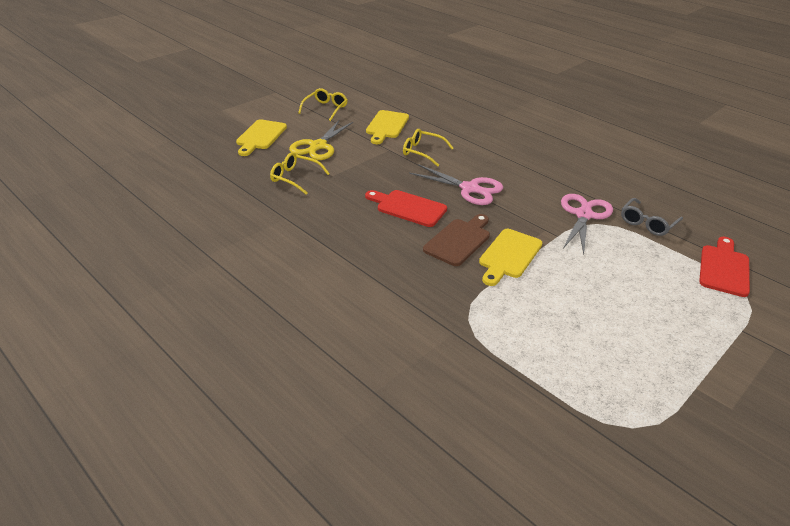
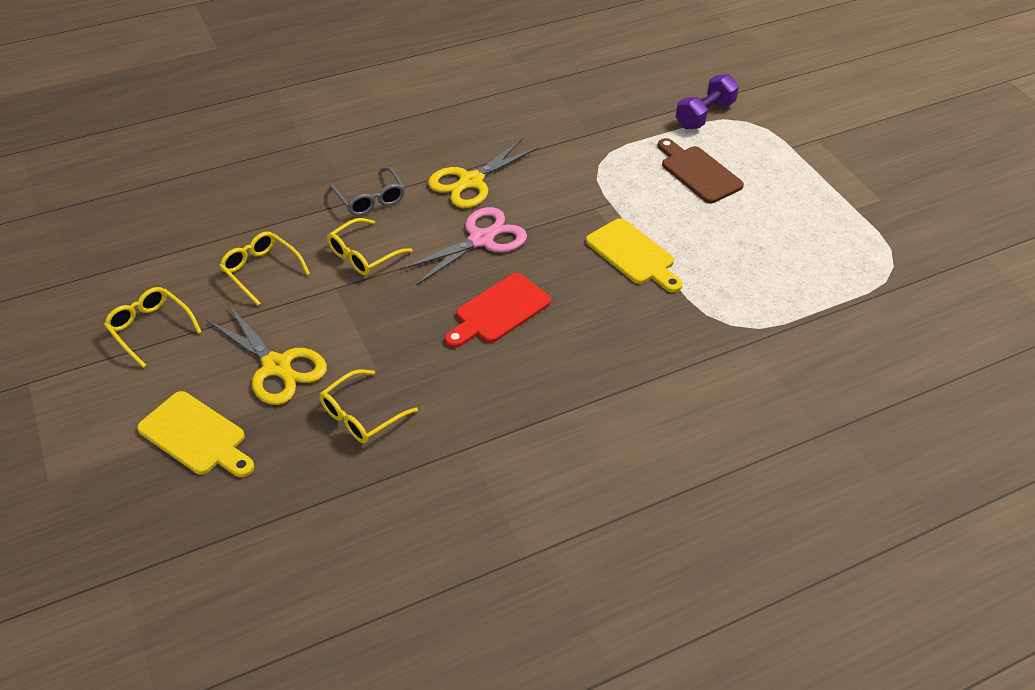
camera: 70 degrees left, 10 degrees up
(386, 126) = (261, 270): yellow cutting board -> yellow glasses
(459, 240) = (589, 286): brown cutting board -> brown cutting board (698, 172)
(523, 174) = (471, 181): none -> yellow scissors
(583, 215) = (579, 167): pink scissors -> none
(647, 223) = (613, 129): grey glasses -> grey glasses (370, 199)
(724, 268) = (704, 115): red cutting board -> purple dumbbell

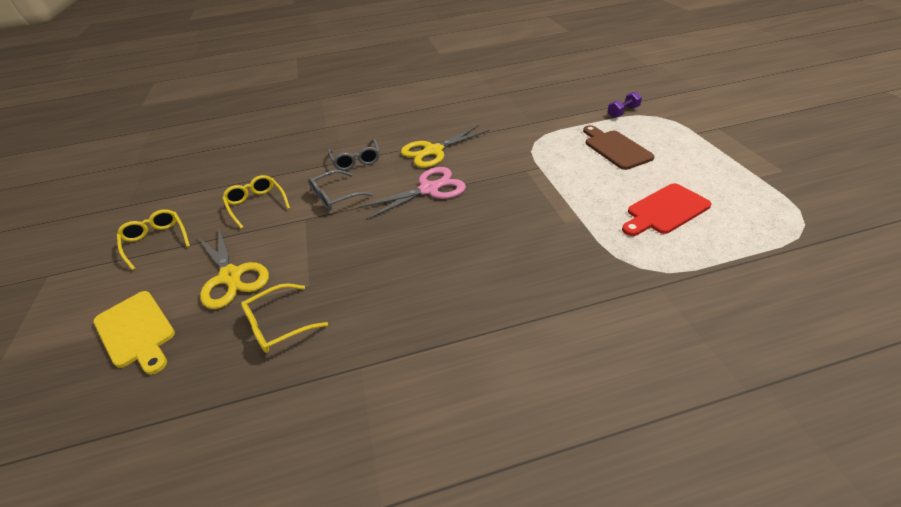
camera: 15 degrees right, 5 degrees down
(363, 255) = (335, 197): yellow glasses -> grey glasses
(499, 311) = (427, 243): red cutting board -> red cutting board (665, 210)
(633, 254) = (552, 205): yellow cutting board -> none
(704, 115) = (623, 112): purple dumbbell -> purple dumbbell, size x0.66

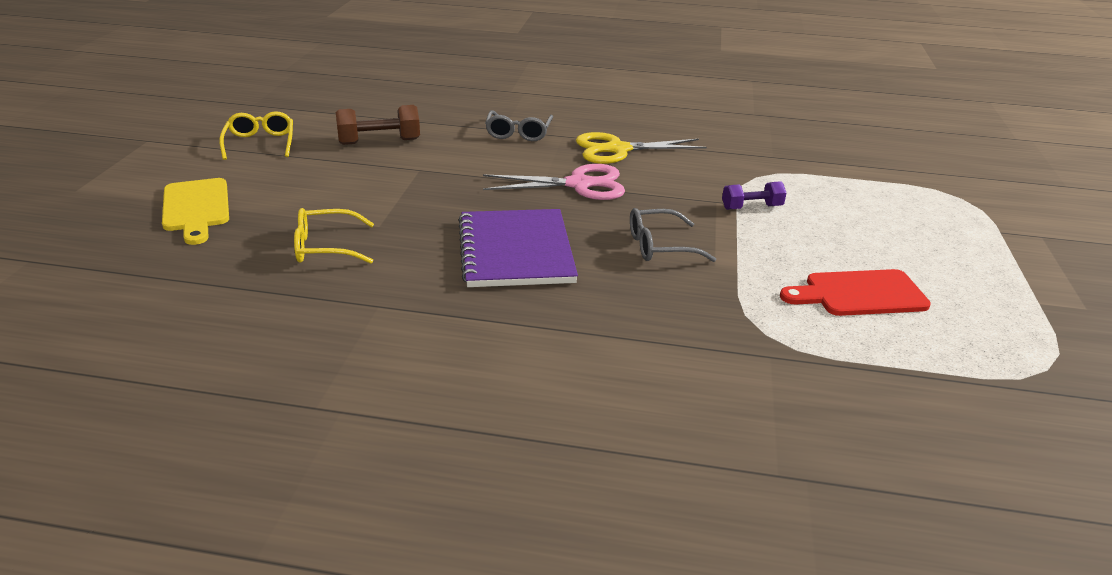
camera: 20 degrees right, 10 degrees down
(231, 276) = (309, 194): yellow scissors -> none
(257, 204) = (379, 142): yellow glasses -> brown dumbbell
(335, 197) = (467, 160): grey glasses -> grey glasses (659, 246)
(428, 266) = (516, 251): none -> purple notebook
(615, 148) = (860, 214): brown cutting board -> none
(623, 112) = (914, 180): purple dumbbell -> purple dumbbell (751, 207)

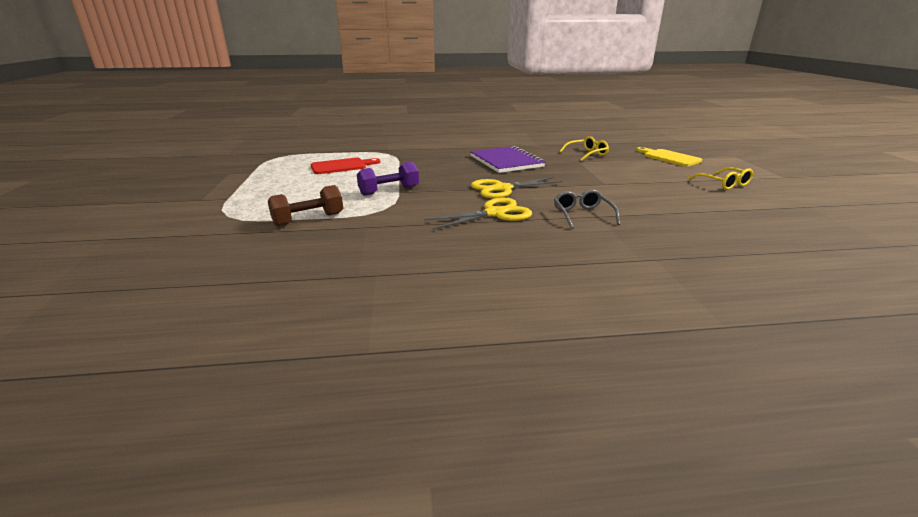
camera: 165 degrees right, 5 degrees down
(379, 142) = (661, 195): brown dumbbell -> brown dumbbell (308, 219)
(578, 184) = (502, 189): pink scissors -> yellow scissors
(659, 246) = (439, 170): grey glasses -> none
(751, 207) = (389, 191): purple dumbbell -> purple dumbbell, size x1.52

